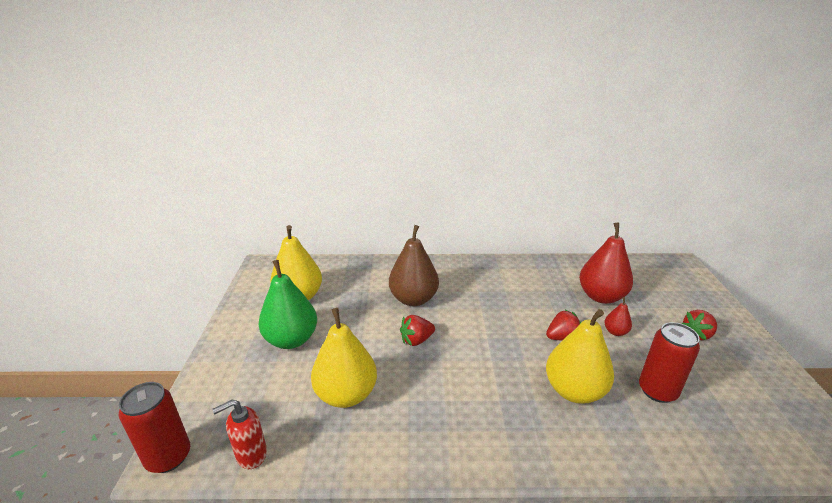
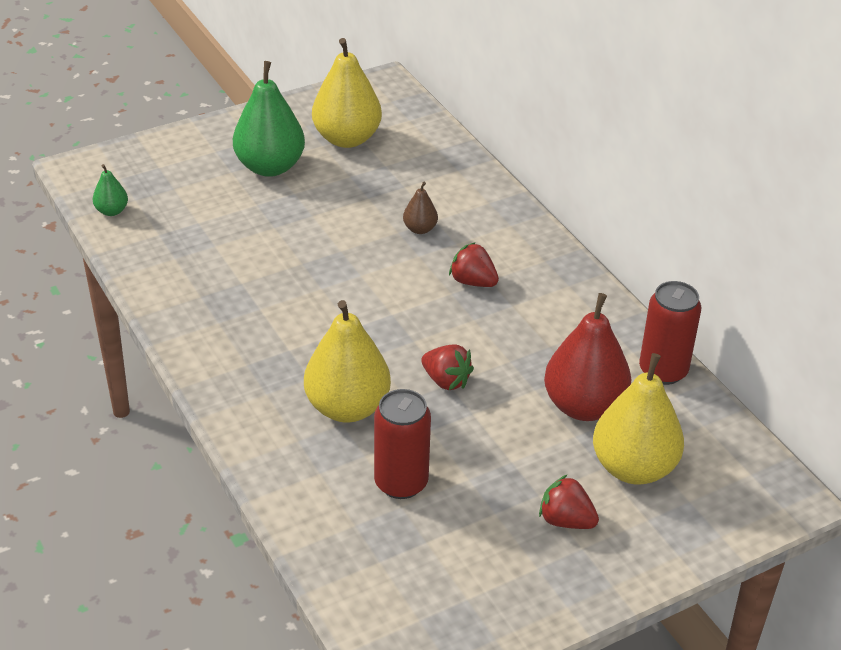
camera: 60 degrees right, 10 degrees up
(168, 457) = (81, 168): red can -> red can (663, 371)
(251, 454) = (112, 211): red soap dispenser -> green pear
(346, 394) = (219, 237): yellow pear -> yellow pear (633, 468)
(413, 299) = (420, 229): brown pear -> brown pear, size x0.47
(416, 340) = (341, 257): red strawberry -> red strawberry (473, 282)
(615, 332) = (501, 431): red pear -> none

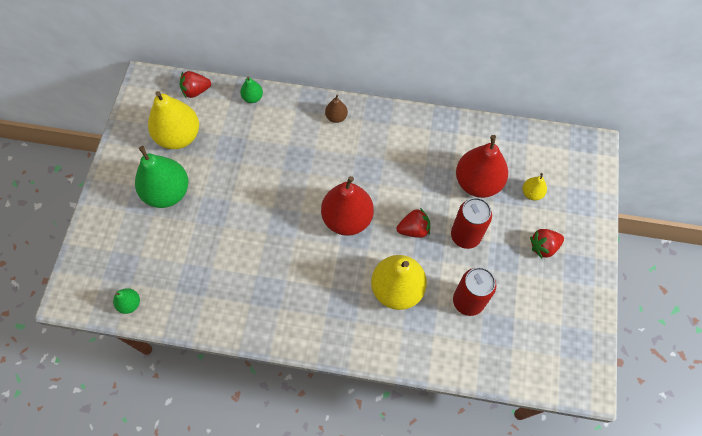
camera: 50 degrees left, 25 degrees up
(394, 316) = (347, 219): none -> red pear
(420, 229) = (289, 157): brown pear -> brown pear (336, 117)
(462, 163) = (252, 97): none -> green pear
(473, 282) = (351, 163): red strawberry -> red strawberry (196, 91)
(633, 468) = (532, 193): yellow pear -> yellow pear, size x0.47
(663, 371) = (480, 131): red can -> red can (465, 236)

